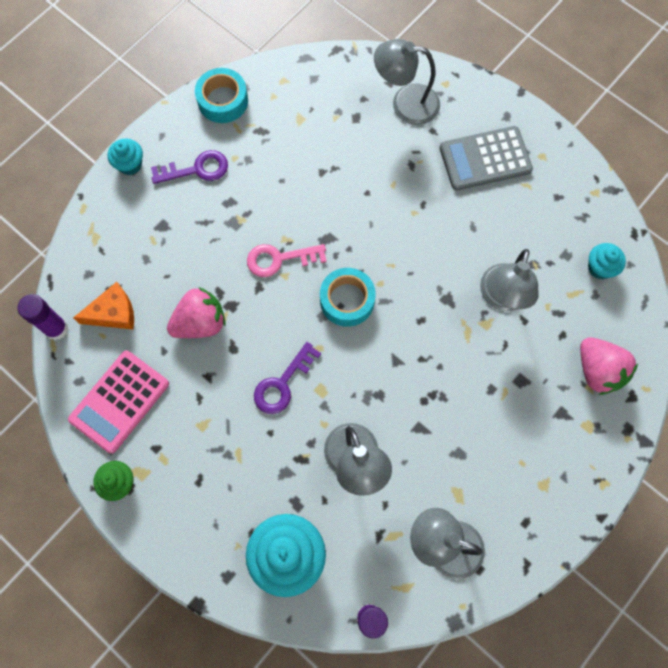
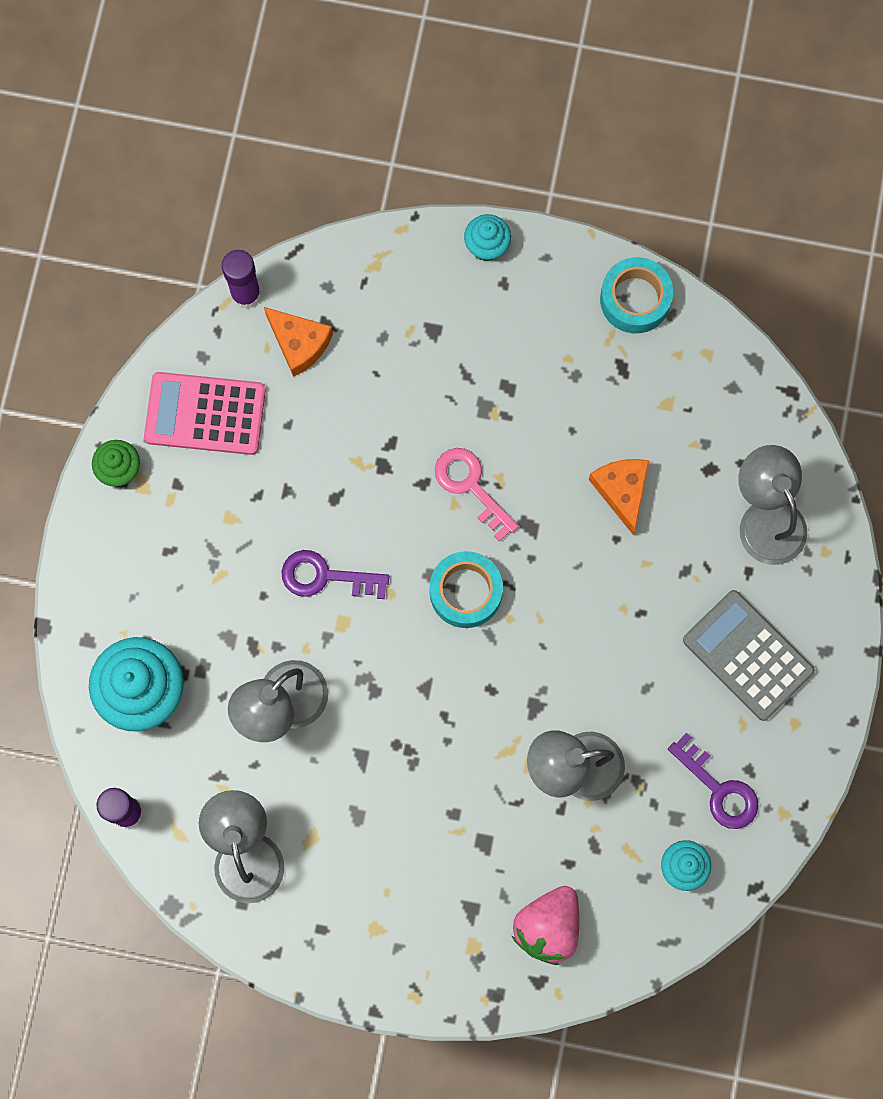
camera: 60 degrees right, 5 degrees up
(196, 169) = (527, 325): purple key -> purple key (719, 789)
(200, 323) = (343, 445): pink strawberry -> none
(338, 173) = (622, 491): none -> orange cheese

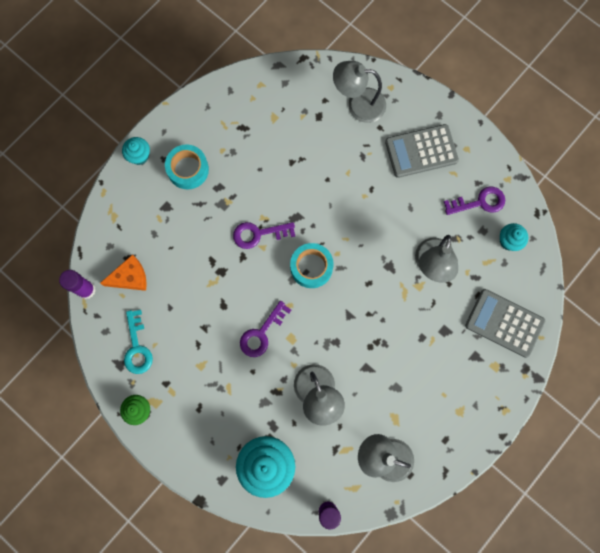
camera: 60 degrees left, 0 degrees up
(205, 414) = (137, 347): pink calculator -> turquoise key
(471, 486) = (258, 234): pink key -> purple key
(548, 926) = (504, 323): pink strawberry -> grey calculator
(622, 491) = (305, 163): orange cheese -> none
(635, 299) = (212, 102): turquoise tape -> turquoise tape (188, 169)

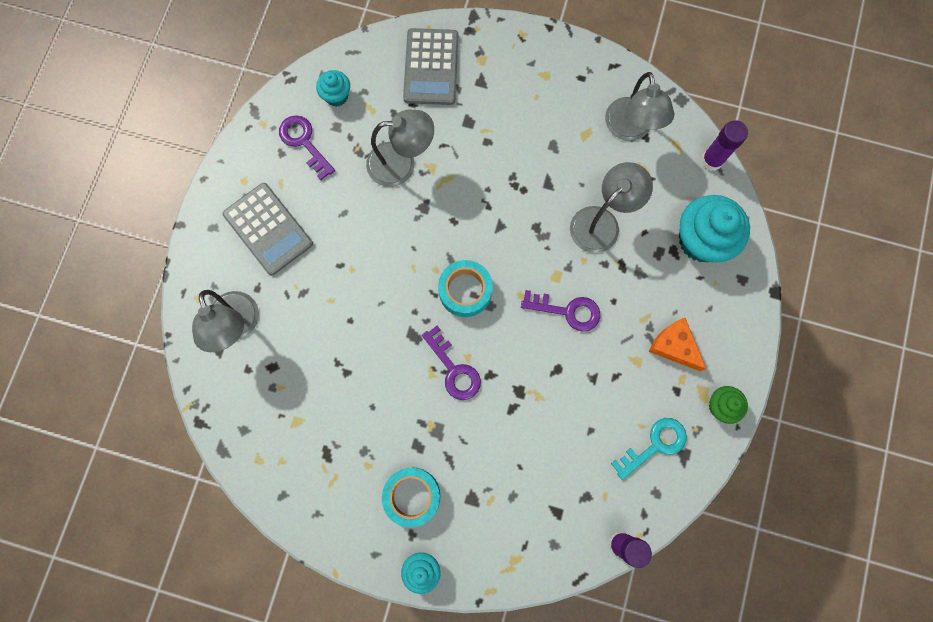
camera: 115 degrees left, 0 degrees up
(130, 277) = (579, 497): orange cheese -> orange cheese (674, 346)

